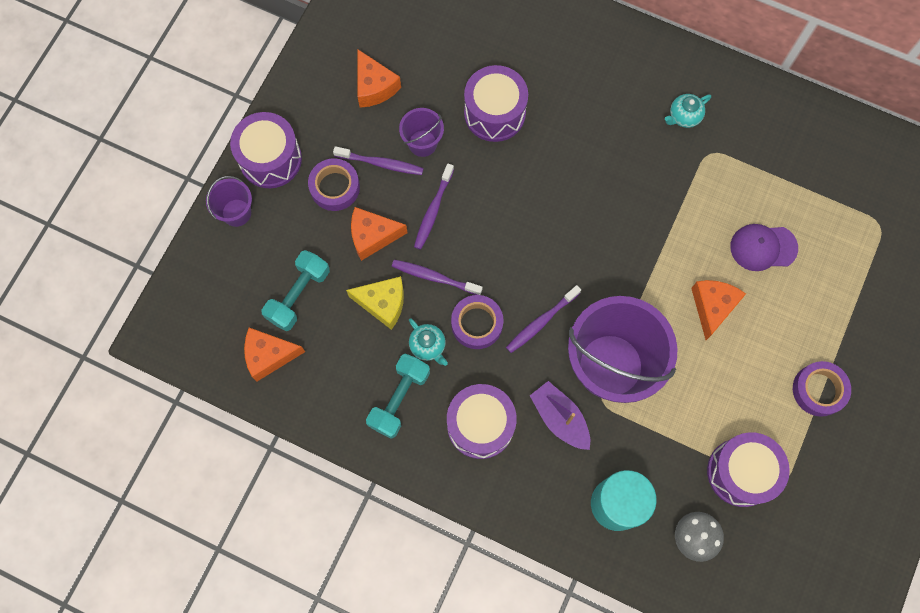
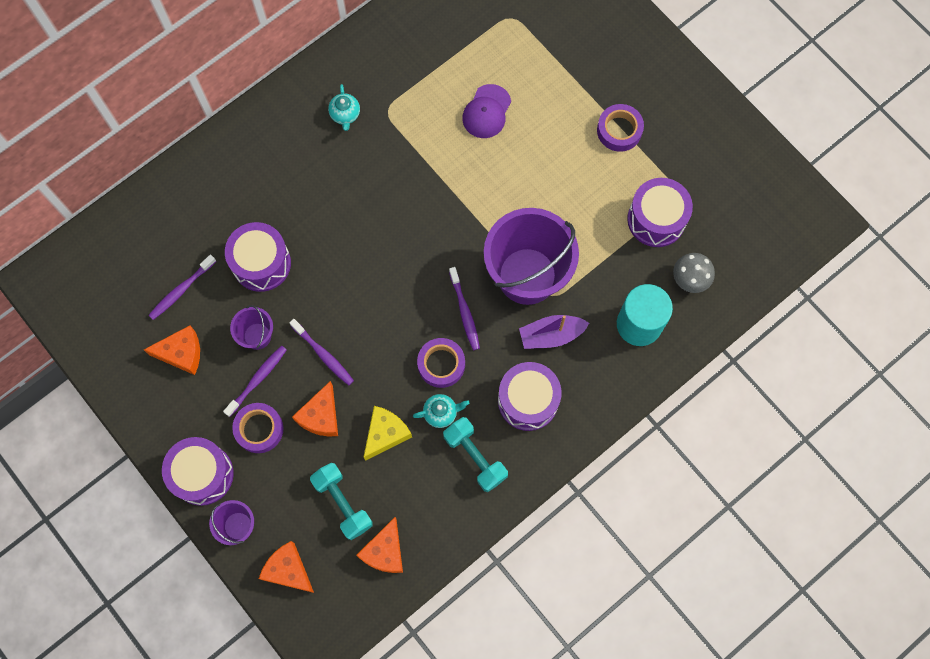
camera: 65 degrees left, 0 degrees up
(434, 277) = (384, 380): purple toothbrush -> purple toothbrush (181, 290)
(712, 307) = (516, 174): orange cheese -> orange cheese (288, 570)

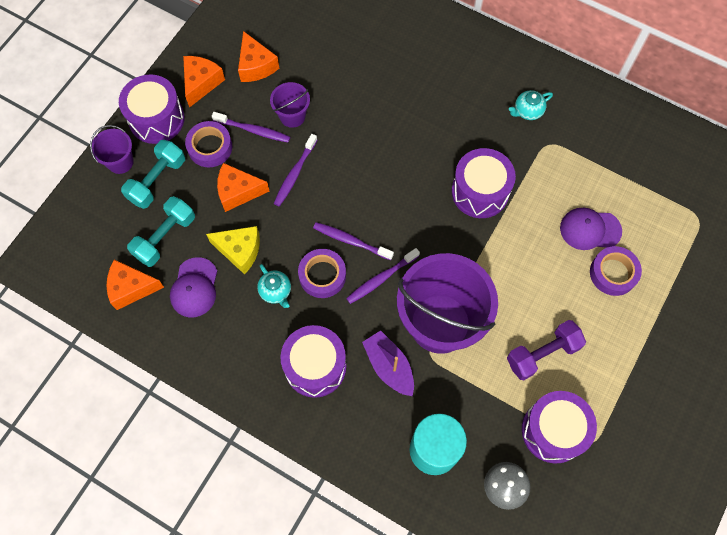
camera: 70 degrees right, 5 degrees down
(181, 290) = (311, 45): purple toothbrush -> purple toothbrush (351, 241)
(261, 263) = (359, 95): purple drum -> purple drum (480, 192)
(288, 570) = (92, 214): orange cheese -> orange cheese (201, 83)
(408, 489) = (194, 288): none -> purple cap
(475, 457) = (244, 336): turquoise dumbbell -> turquoise dumbbell (157, 180)
(586, 200) = (542, 354): none -> purple dumbbell
(619, 130) = (632, 361): purple tape -> purple tape (613, 273)

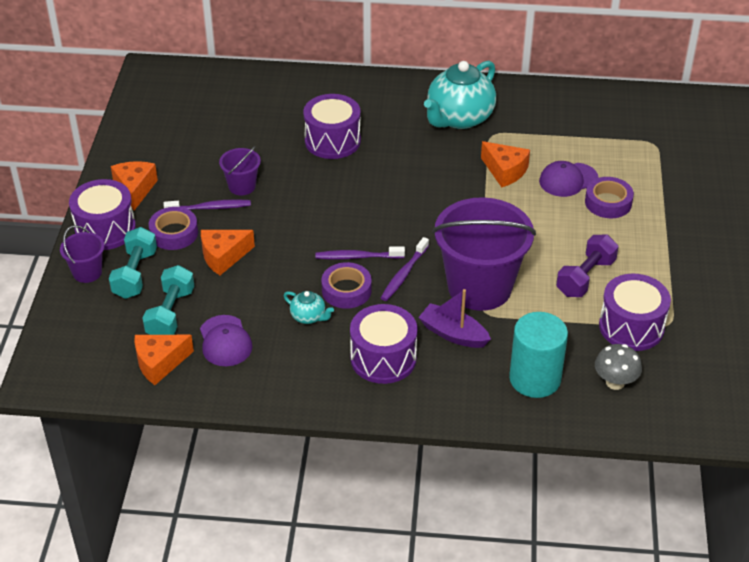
camera: 25 degrees left, 25 degrees down
(240, 250) = (253, 299): yellow cheese -> none
(256, 65) = (182, 161): orange cheese -> orange cheese (505, 171)
(295, 174) = (271, 226): purple toothbrush -> none
(480, 192) = (454, 185): purple drum -> purple drum (332, 141)
(527, 111) = (459, 118): turquoise teapot -> turquoise teapot, size x2.24

